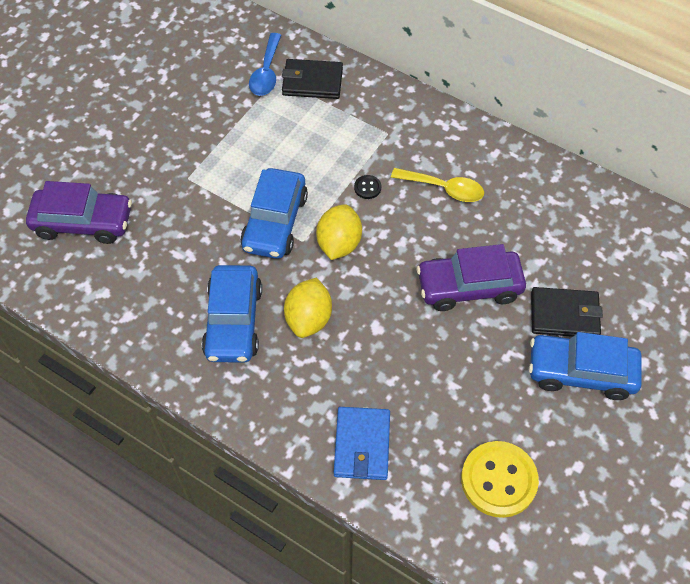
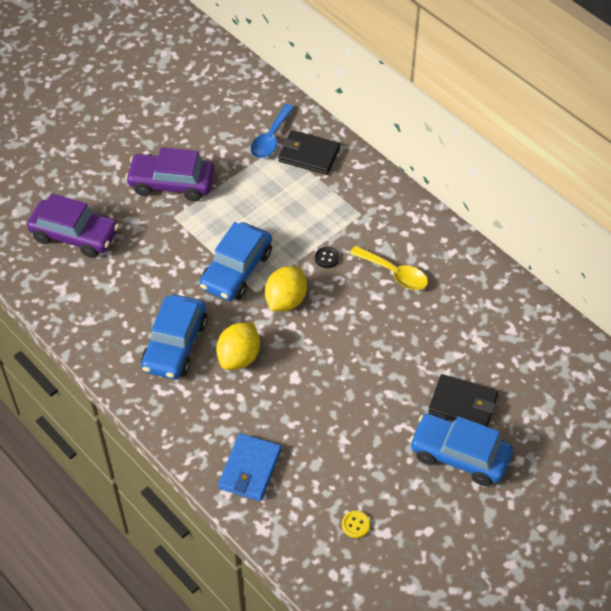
camera: 15 degrees right, 5 degrees down
(469, 287) = (387, 362): purple car -> purple car (171, 183)
(498, 480) = (355, 525): yellow button -> yellow button, size x0.43

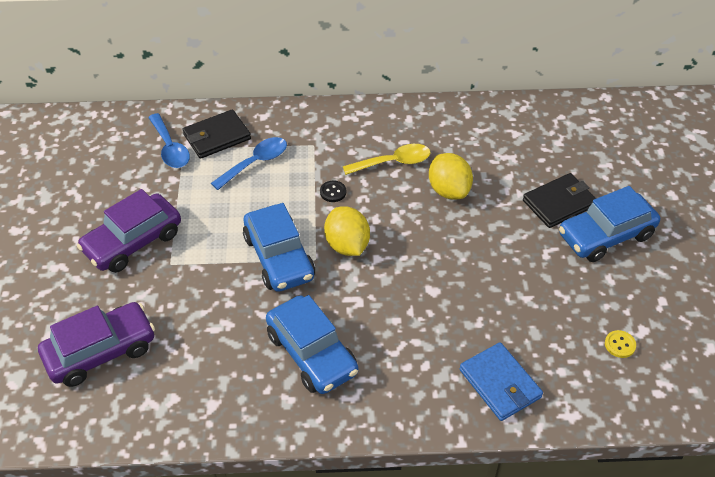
camera: 50 degrees left, 5 degrees down
(239, 357) = (373, 315): yellow lemon -> yellow lemon (449, 190)
(307, 194) = (255, 163): none -> blue spoon

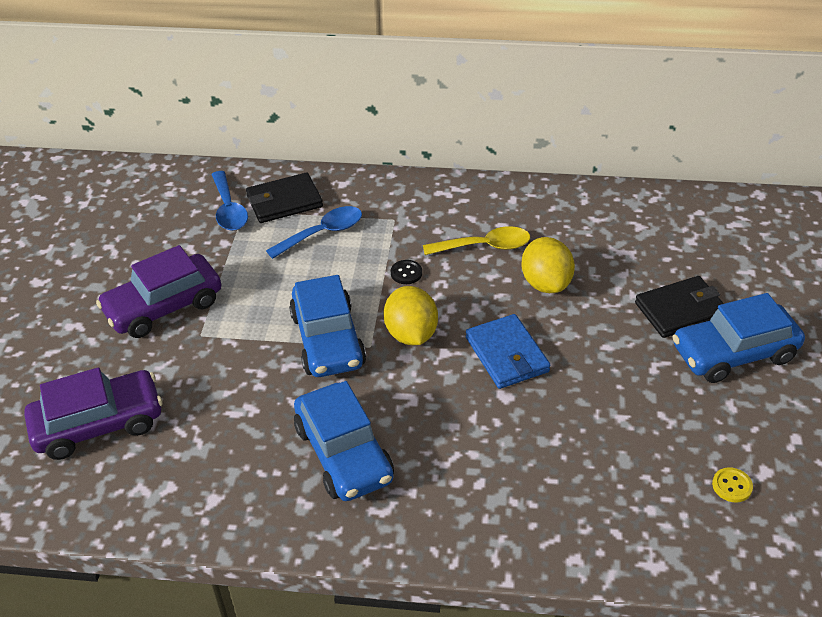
camera: 10 degrees right, 5 degrees down
(500, 384) = (569, 516): blue wallet -> blue wallet (507, 355)

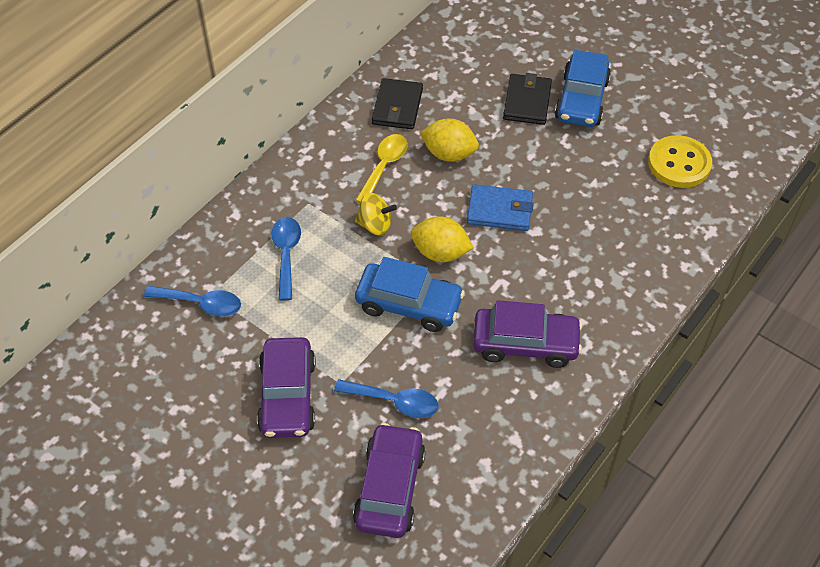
camera: 60 degrees left, 10 degrees up
(202, 382) = (394, 401): none -> blue spoon
(284, 201) = (224, 262): black wallet -> black wallet (397, 107)
(344, 453) = (525, 344): blue car -> purple car
(406, 273) = (375, 225): black button -> yellow spinning top
(732, 486) = (679, 163): yellow button -> yellow button, size x2.34

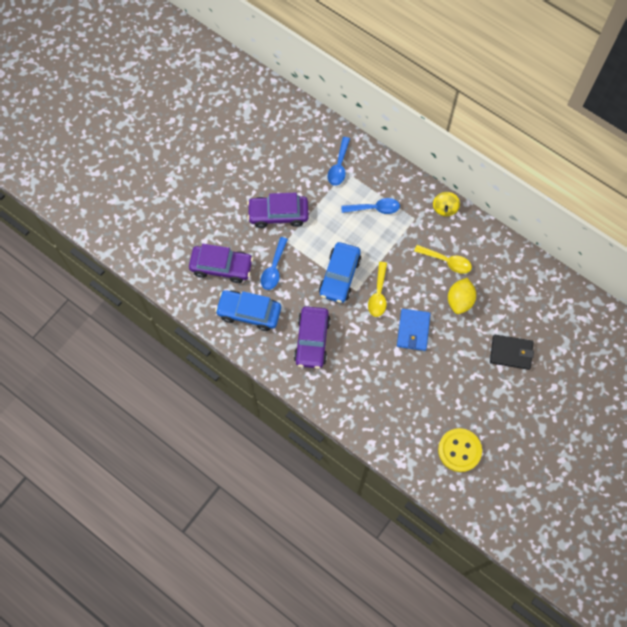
camera: 90 degrees right, 15 degrees up
(375, 225) = (398, 257): yellow spinning top -> yellow spinning top (445, 208)
(397, 107) = (500, 269): black wallet -> none
(440, 253) = (378, 294): yellow lemon -> yellow spoon
(581, 100) = (515, 390): blue car -> blue car (249, 313)

